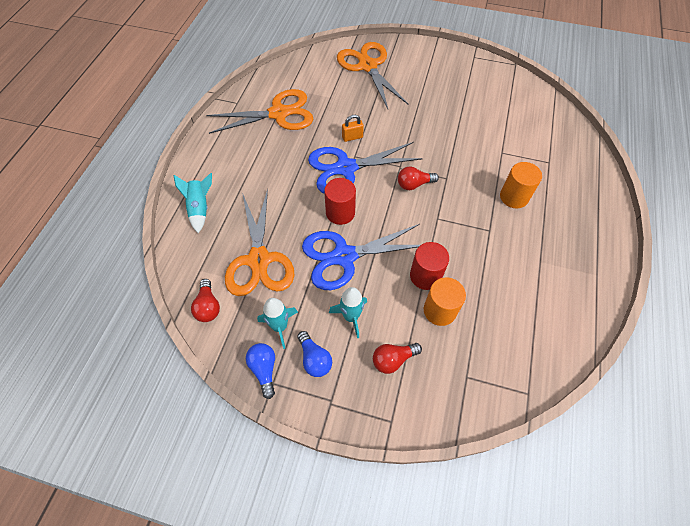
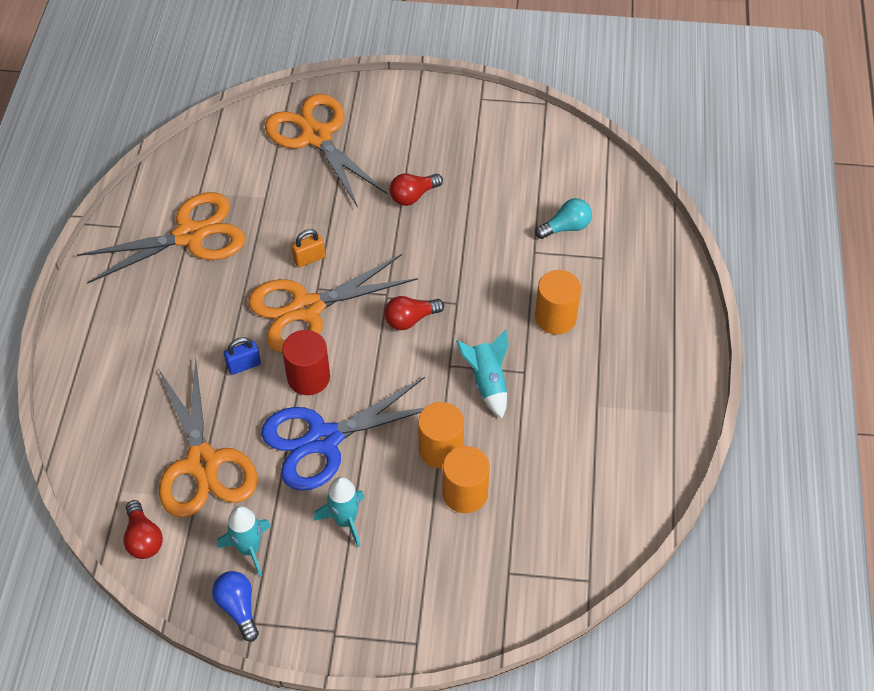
camera: 10 degrees left, 5 degrees down
(200, 208) = (100, 401): turquoise rocket -> turquoise rocket (487, 382)
(298, 198) = (244, 365): none -> blue padlock
(314, 359) = (304, 583): blue light bulb -> none
(346, 168) = (307, 309): blue scissors -> orange scissors
(393, 360) = (409, 567): red light bulb -> red light bulb (413, 196)
(425, 276) = (441, 449): red cylinder -> orange cylinder
(524, 140) = (566, 227): none -> turquoise light bulb

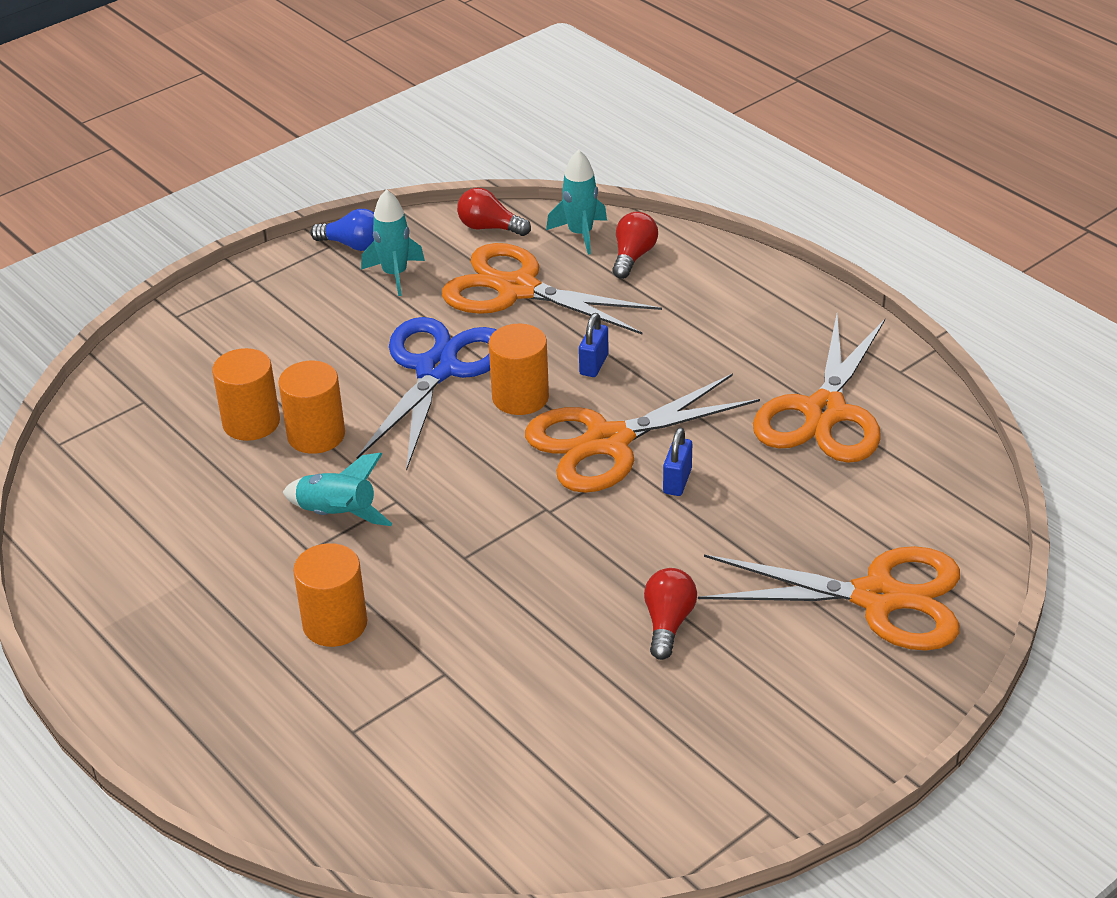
camera: 135 degrees right, 15 degrees down
(307, 309) = (608, 442): orange scissors -> orange scissors turned 135 degrees counterclockwise
(308, 377) = (520, 397): red cylinder -> orange cylinder
(309, 259) = (677, 481): orange padlock -> blue padlock
(345, 521) = (338, 338): turquoise rocket -> turquoise rocket (580, 234)
(410, 319) = (492, 508): red light bulb -> red light bulb (633, 256)
(566, 227) = (440, 731): turquoise light bulb -> none

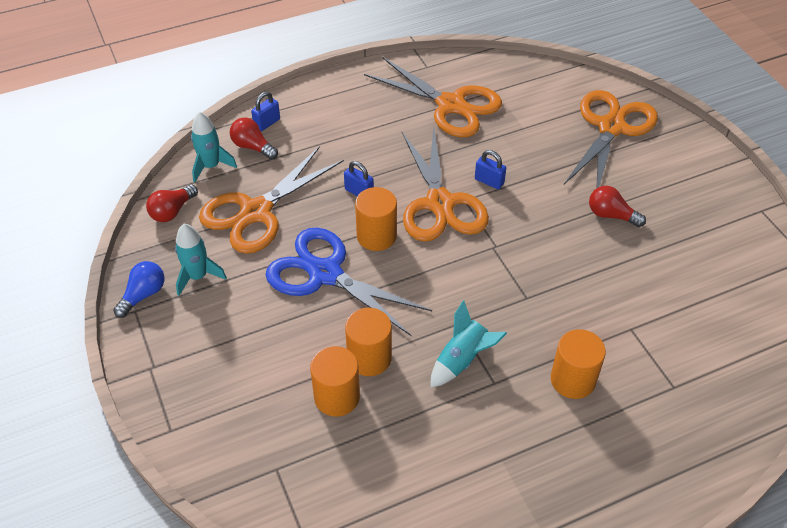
camera: 75 degrees left, 10 degrees up
(685, 256) = (267, 123): none -> blue padlock

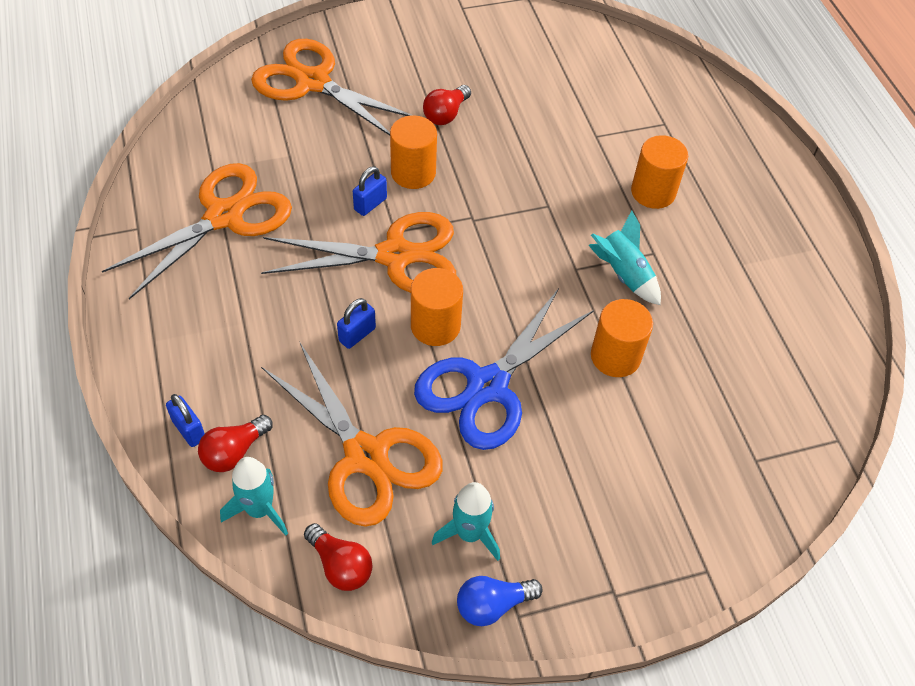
camera: 85 degrees left, 5 degrees up
(143, 295) = (492, 605): blue light bulb -> blue light bulb turned 60 degrees counterclockwise
(337, 397) = (665, 393): orange cylinder -> orange cylinder (413, 173)

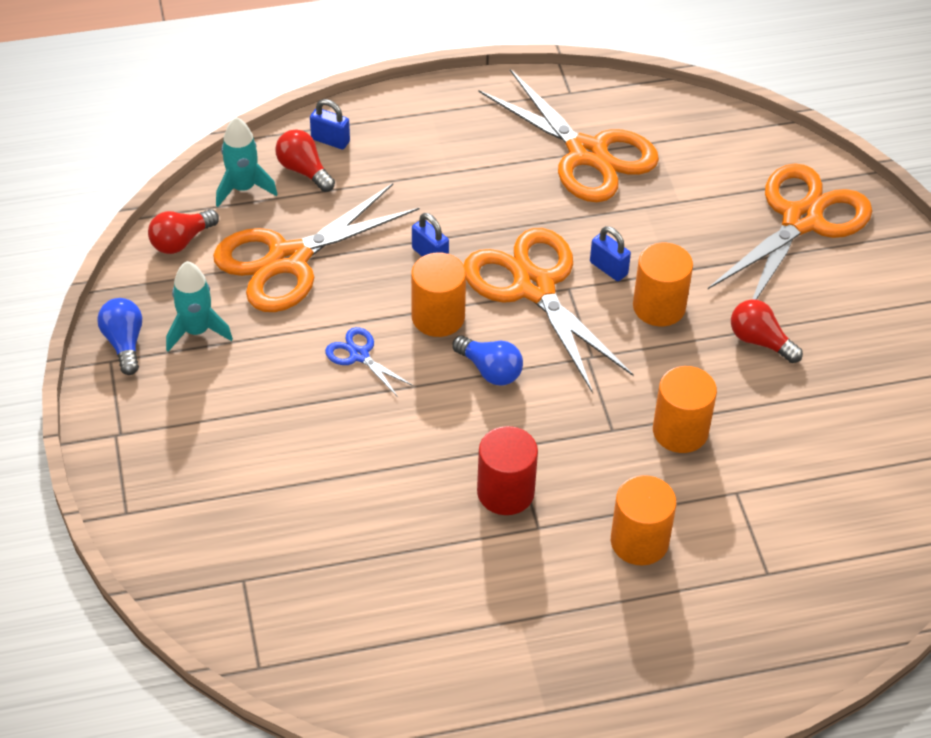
camera: 95 degrees right, 5 degrees down
(189, 430) = (330, 140): blue padlock -> blue padlock turned 60 degrees clockwise
(395, 256) = (534, 287): orange scissors -> orange scissors turned 150 degrees clockwise
(487, 386) = (359, 355): blue scissors -> blue scissors, size x0.44
(495, 286) = (490, 370): none -> blue light bulb
(615, 356) = (388, 469): orange cylinder -> orange cylinder (680, 431)
(623, 274) = (505, 492): turquoise rocket -> red cylinder

